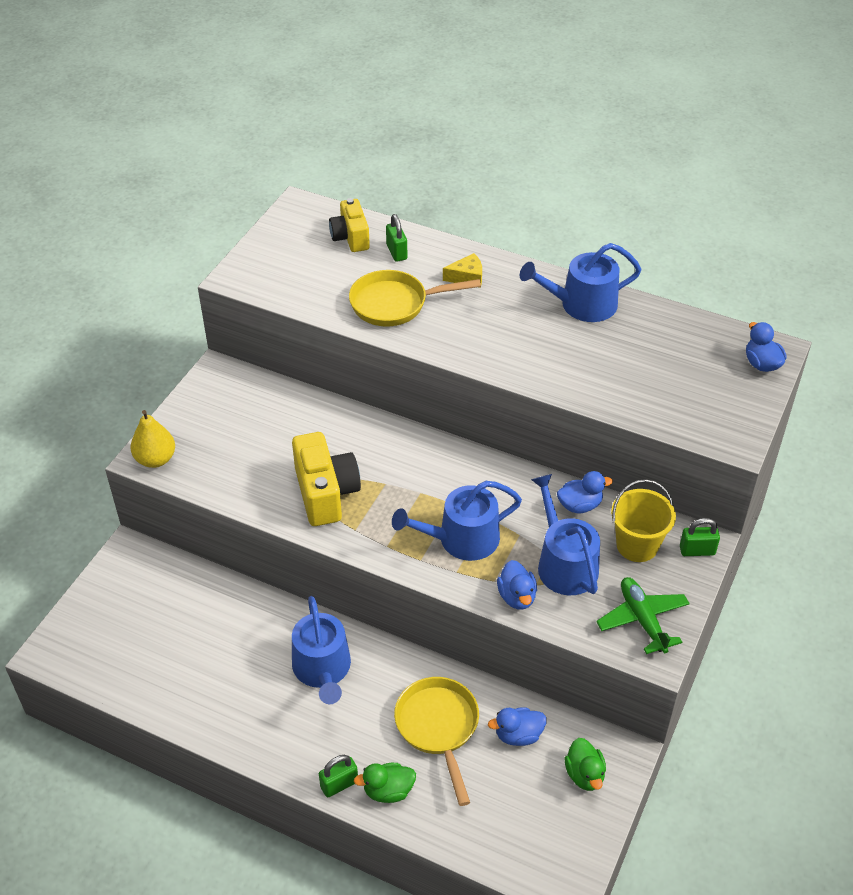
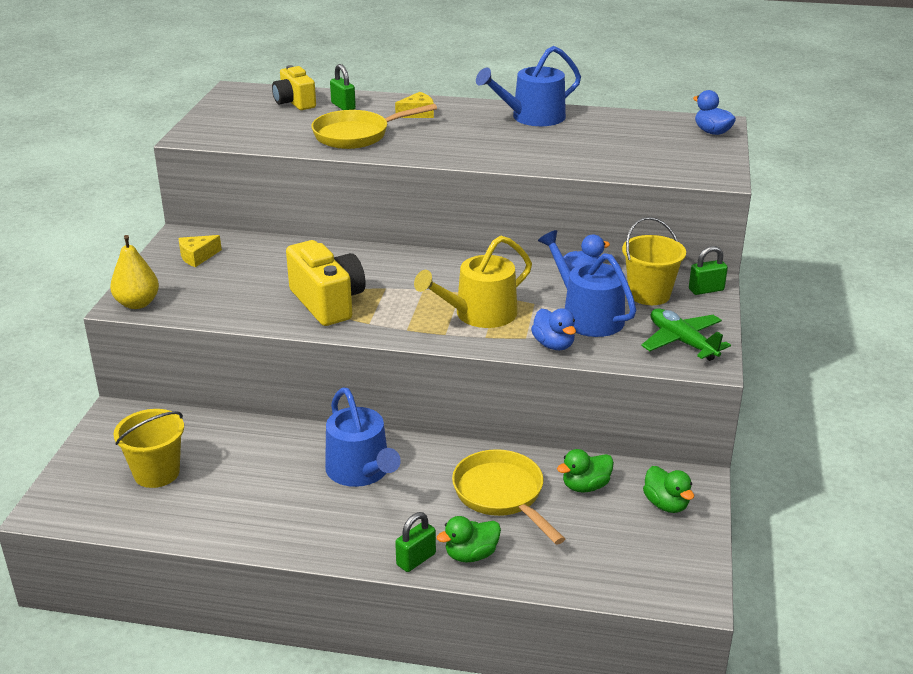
camera: 15 degrees left, 15 degrees down
(147, 631) = (157, 473): none -> yellow bucket
(225, 404) = (197, 257): none -> yellow cheese
(461, 539) = (479, 314): blue watering can -> yellow watering can
(518, 735) = (585, 486): blue duck -> green duck

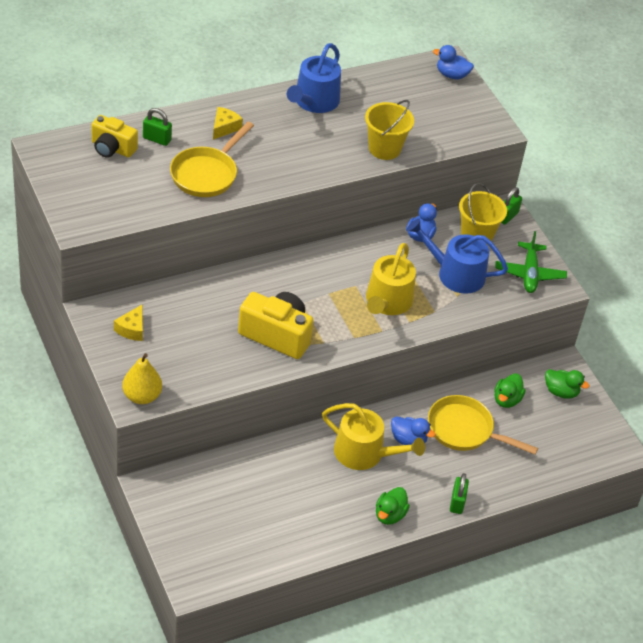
camera: 40 degrees left, 15 degrees up
(157, 473) = (234, 520): yellow bucket -> yellow bucket (384, 148)
(361, 471) = (365, 453): blue watering can -> yellow watering can
(471, 555) = (484, 483): green duck -> green duck (389, 515)
(553, 345) = (457, 310): blue duck -> blue duck (408, 440)
(682, 342) = (529, 273): green plane -> green plane turned 105 degrees counterclockwise

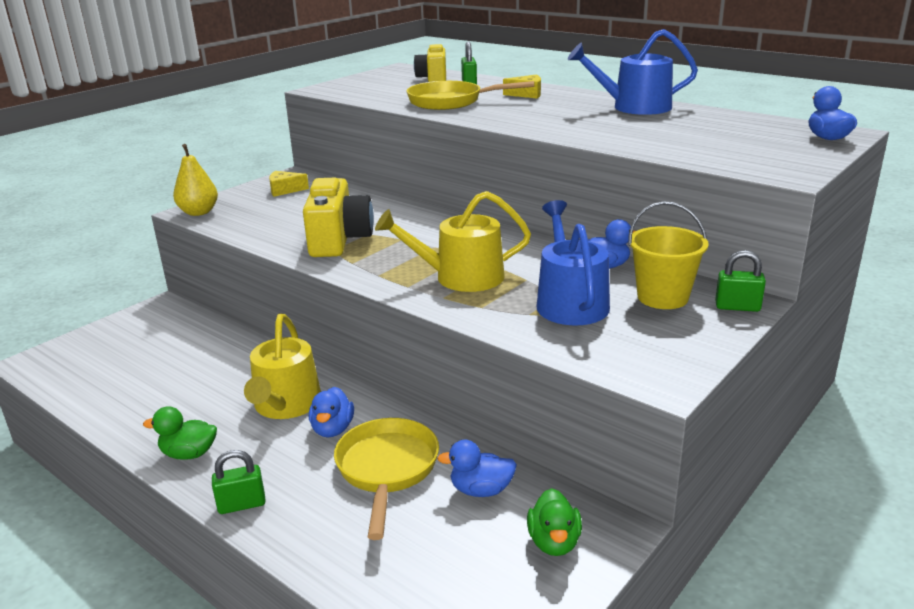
camera: 70 degrees right, 20 degrees down
(384, 148) = (624, 140): yellow bucket -> none
(506, 400) = (481, 490): green duck -> blue duck
(529, 273) = (653, 351): green plane -> none

